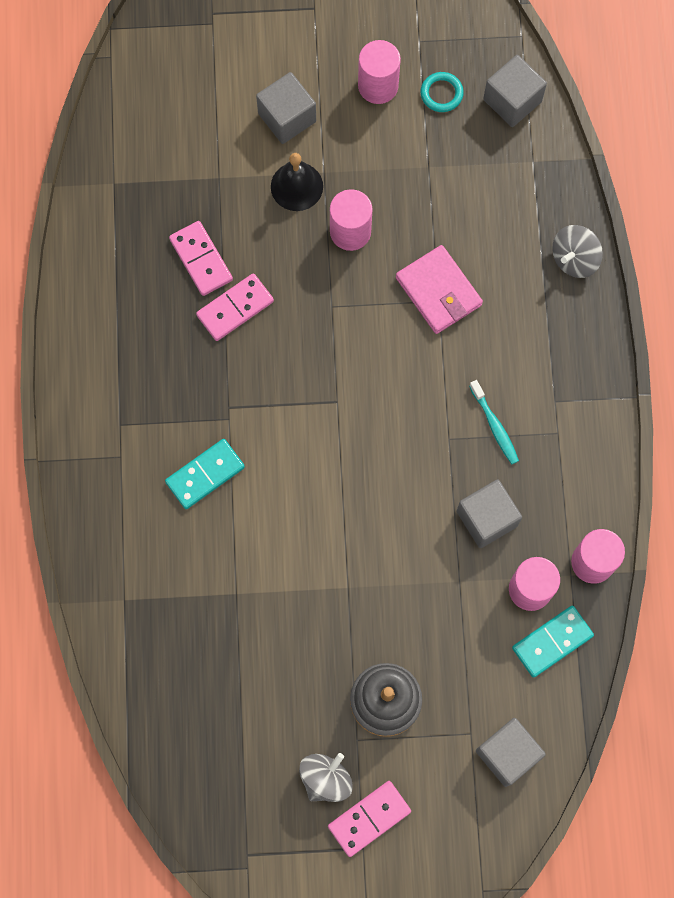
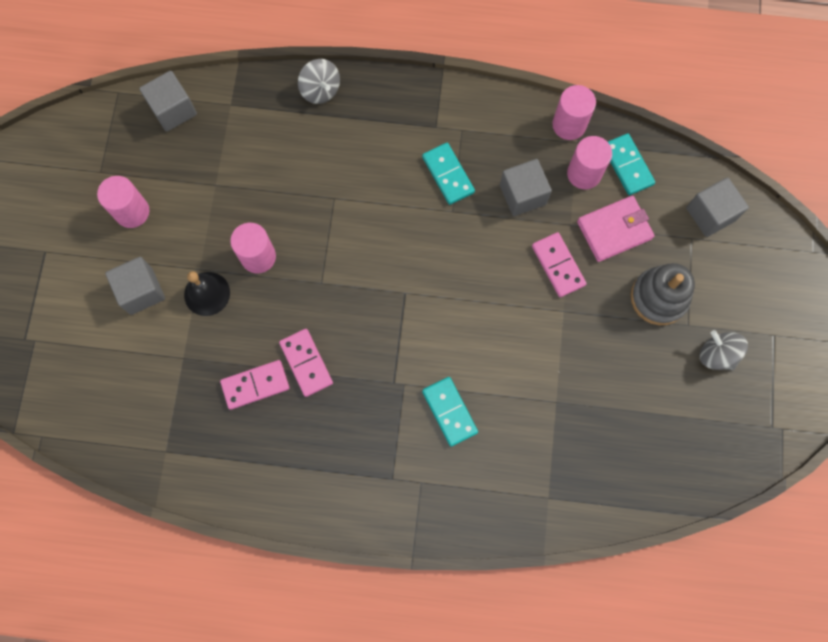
camera: 80 degrees left, 0 degrees up
(369, 818) = (751, 326): pink domino -> pink domino (558, 265)
(438, 291) = (326, 196): pink wallet -> pink wallet (614, 230)
(441, 93) = (152, 163): turquoise ring -> none
(494, 426) = (448, 175): turquoise toothbrush -> turquoise domino

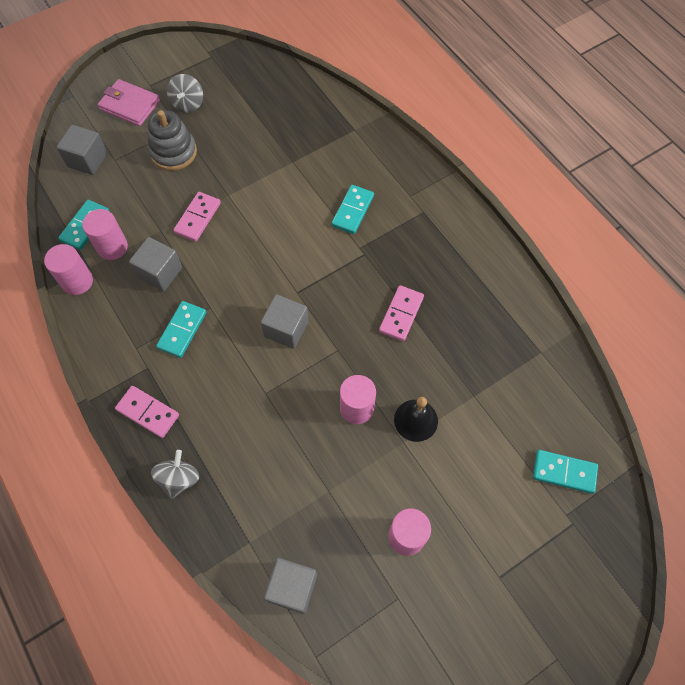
camera: 130 degrees left, 10 degrees down
(62, 370) = (564, 472): none -> turquoise domino
(141, 291) = (457, 469): grey cube -> grey cube (286, 329)
(255, 385) = (445, 333): pink domino -> pink domino (148, 412)
(614, 230) = (144, 203): pink wallet -> pink wallet (130, 105)

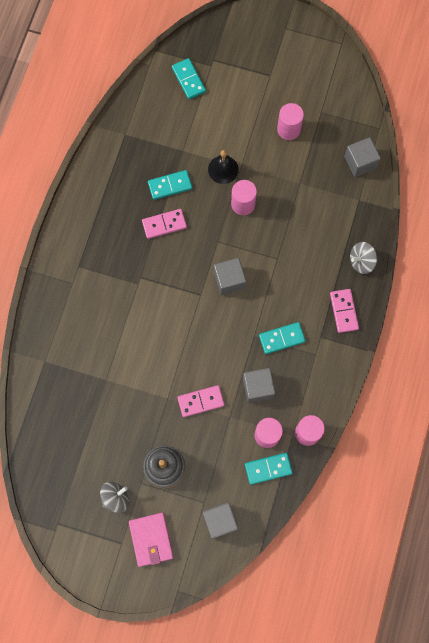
camera: 130 degrees left, 10 degrees up
(353, 211) = (113, 309): turquoise domino -> turquoise domino (170, 185)

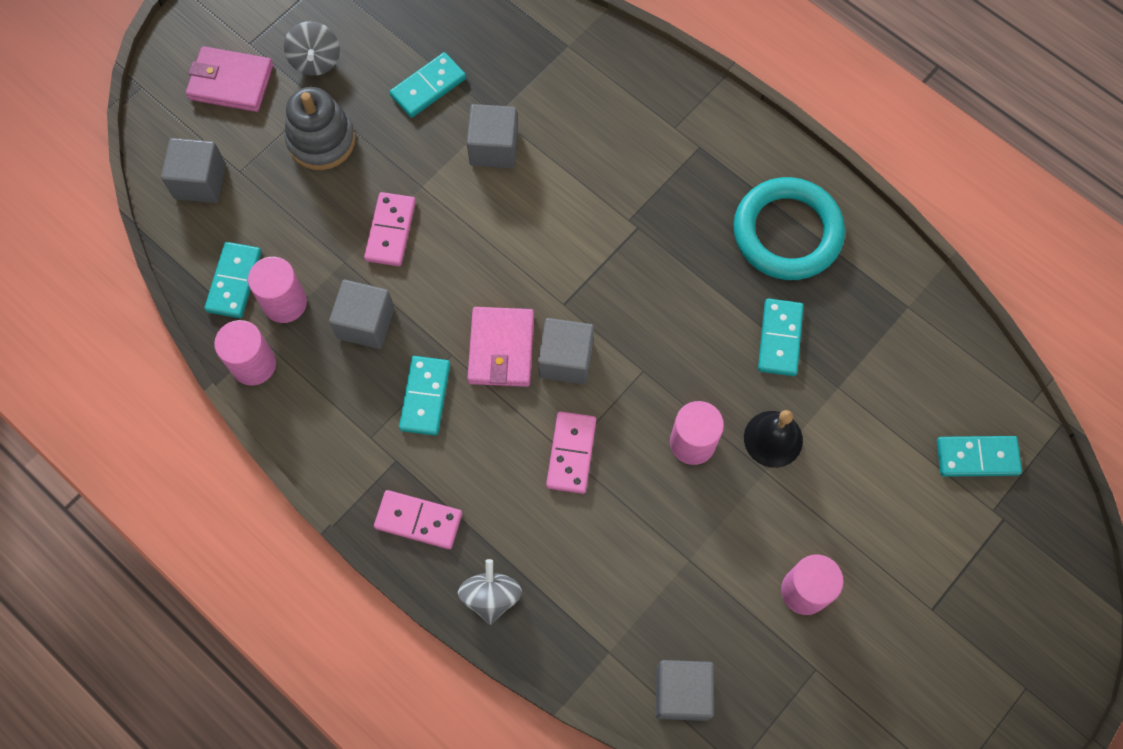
camera: 115 degrees right, 5 degrees down
(105, 425) = (428, 87): none -> turquoise domino
(109, 204) = (787, 232): none -> turquoise ring
(127, 371) = (494, 148): none -> grey cube
(164, 224) = (712, 300): pink domino -> pink domino (571, 453)
(239, 313) = (501, 349): none -> pink wallet

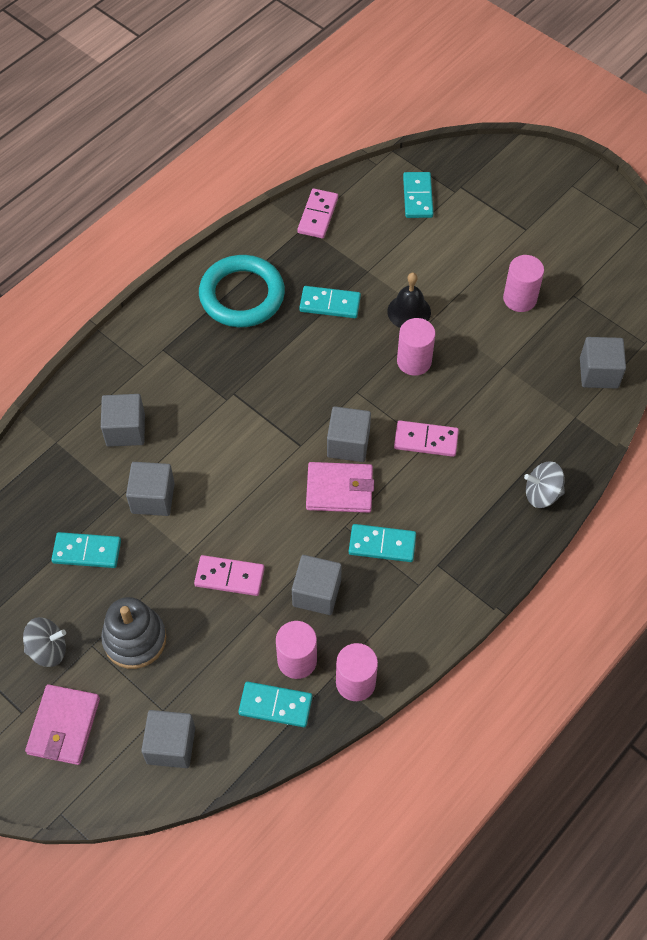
camera: 90 degrees left, 10 degrees down
(418, 520) = (486, 546): pink domino -> pink domino (318, 215)
(428, 87) = (87, 551): turquoise domino -> turquoise domino turned 45 degrees counterclockwise
(584, 114) = (125, 430): none -> grey cube

